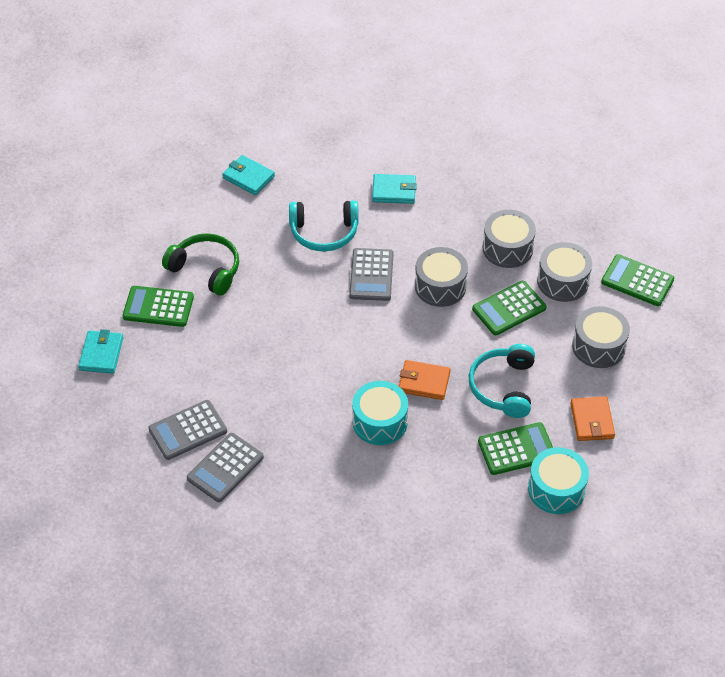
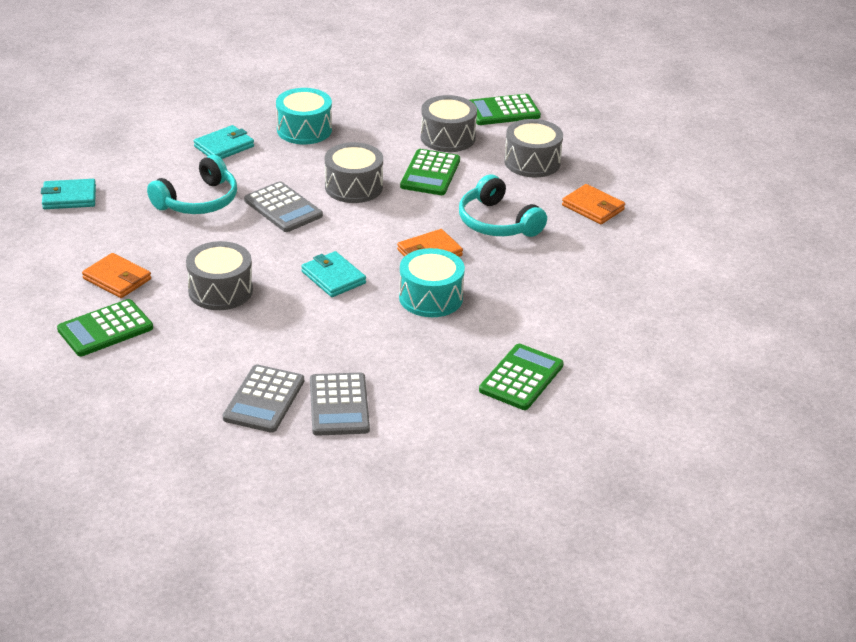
camera: 45 degrees left, 15 degrees down
(101, 354) = (92, 393): turquoise wallet -> turquoise wallet (333, 277)
(206, 269) = (117, 279): green headphones -> orange wallet
(507, 248) = (374, 138): grey drum -> grey drum (220, 290)
(516, 449) = (564, 254): green calculator -> green calculator (521, 378)
(556, 489) = (629, 262): turquoise drum -> turquoise drum (304, 130)

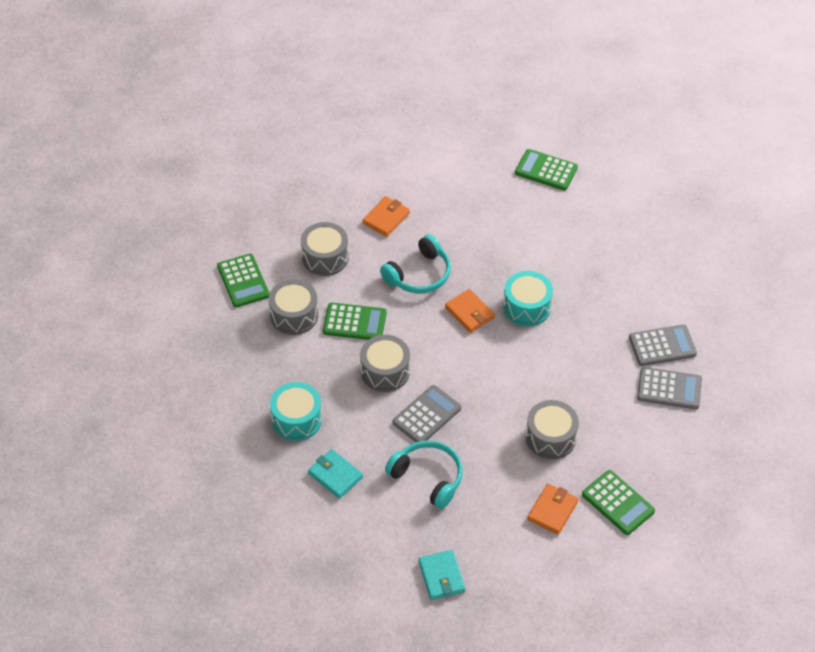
camera: 95 degrees left, 15 degrees up
(333, 277) = (516, 368): turquoise wallet -> none
(521, 378) = (605, 251): green calculator -> green calculator (546, 170)

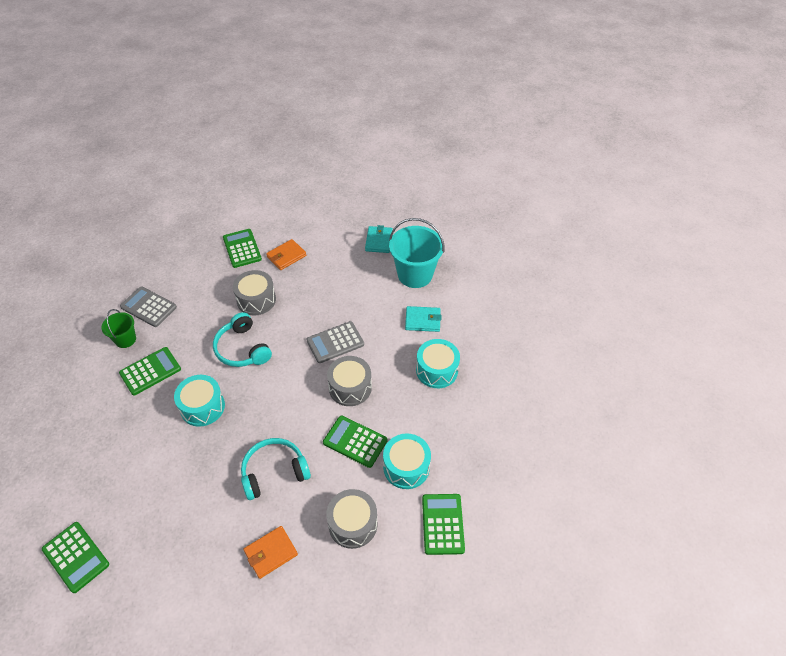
camera: 160 degrees left, 0 degrees up
(294, 315) = (406, 467): grey drum -> turquoise drum
(335, 475) = (422, 320): turquoise wallet -> turquoise wallet turned 60 degrees counterclockwise
(370, 538) = (415, 274): none -> turquoise bucket
(428, 477) = (357, 300): turquoise headphones -> turquoise headphones (242, 349)
(469, 313) = (252, 417): orange wallet -> none
(607, 323) = (150, 371): none -> green calculator
(662, 346) = (125, 339): grey calculator -> green bucket

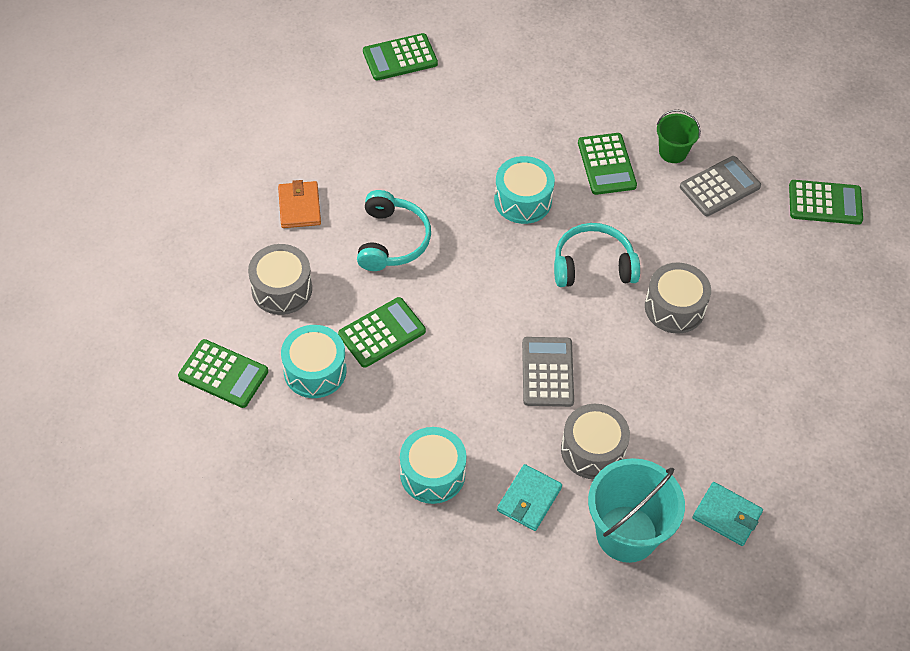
camera: 115 degrees right, 5 degrees up
(242, 248) = (791, 323): green calculator -> green calculator (825, 203)
(286, 256) = (748, 374): orange wallet -> none
(350, 387) = (463, 359): grey drum -> grey drum (592, 450)

